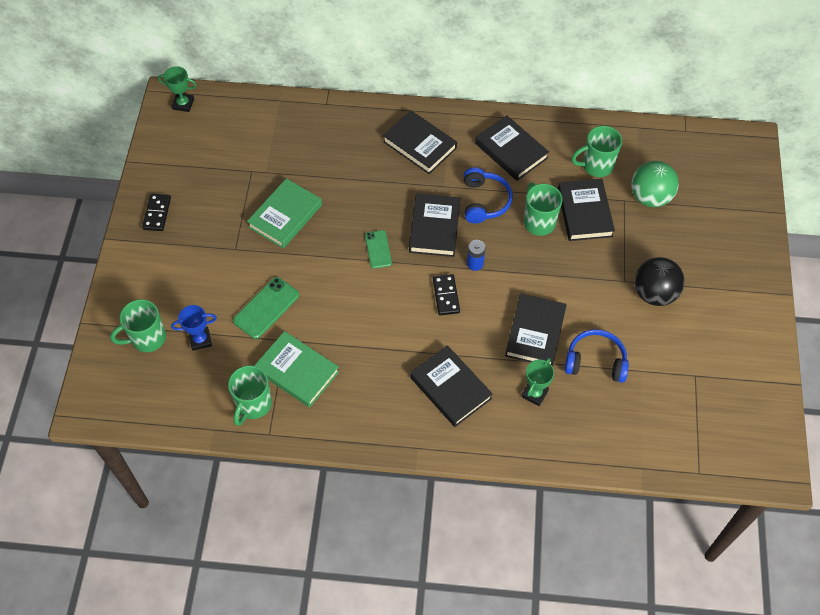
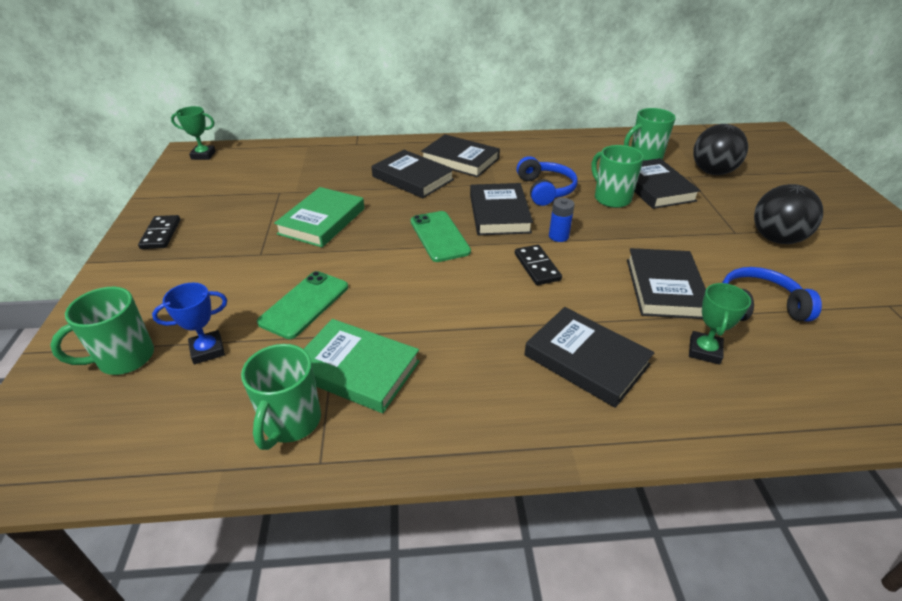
camera: 10 degrees left, 20 degrees down
(378, 249) = (439, 236): green phone -> green phone, size x1.54
(511, 151) = (554, 156): black book -> black book (413, 178)
(650, 197) = (712, 172): green ball -> black ball

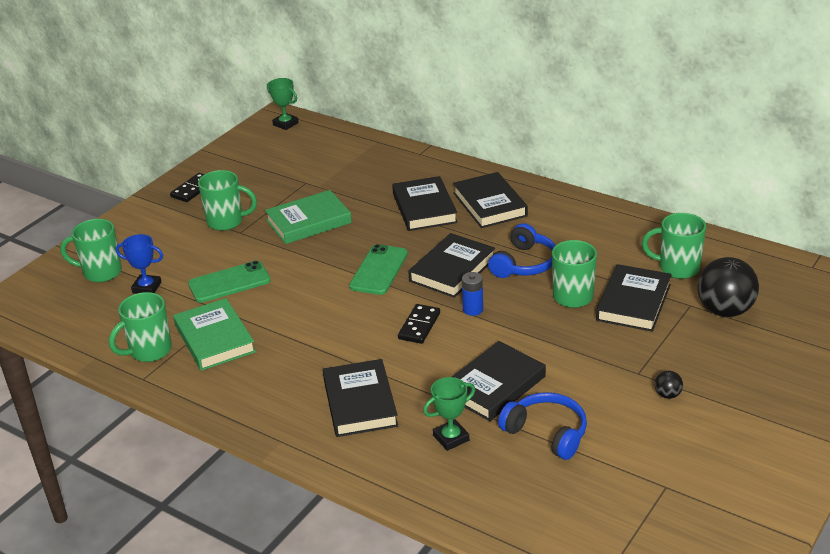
camera: 40 degrees right, 5 degrees down
(234, 250) = (226, 222): none -> green mug
(776, 239) = (667, 395): black ball -> black ball, size x0.43

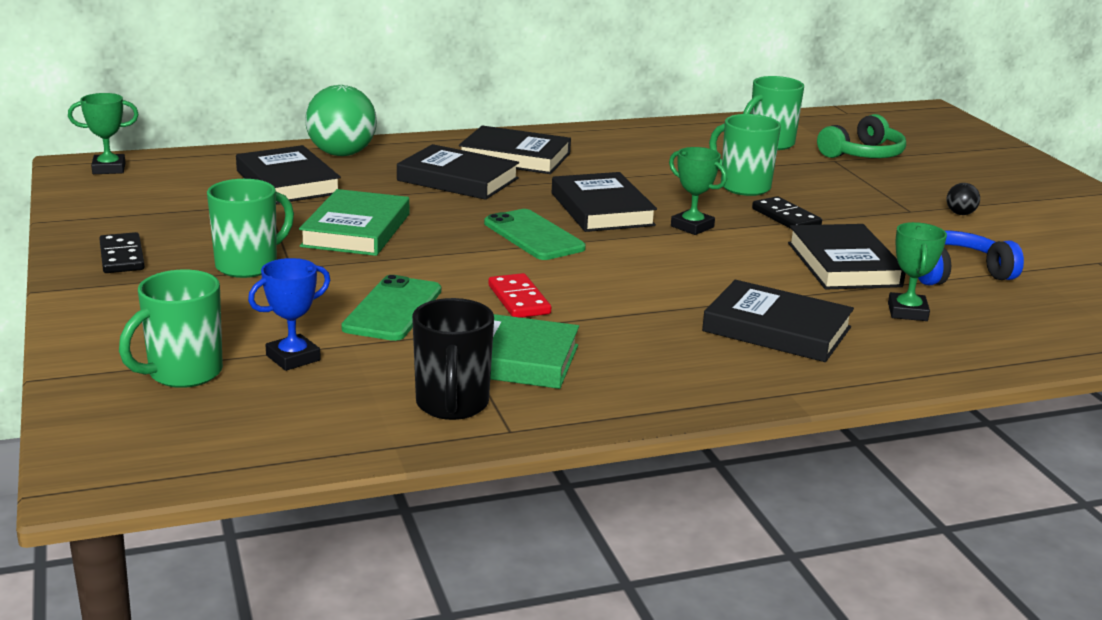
camera: 55 degrees left, 10 degrees down
(149, 351) = (452, 405): green mug -> black mug
(288, 308) = (518, 300): none -> red domino
(405, 160) = (342, 154): none -> green ball
(419, 326) = (679, 256): black domino -> black domino (786, 217)
(473, 309) = (692, 227): blue battery -> green trophy
(524, 264) = (652, 182): blue headphones -> none
(633, 302) = (795, 173): black book -> black book (288, 182)
(725, 310) = (863, 154): black ball -> green headphones

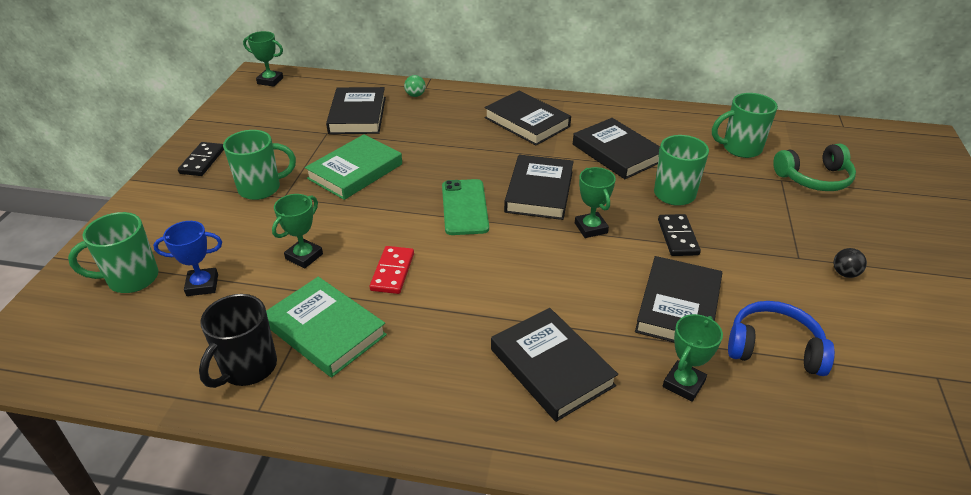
camera: 30 degrees right, 15 degrees up
(342, 154) = (415, 95): green ball -> green ball, size x0.43
(393, 309) = (304, 256): green phone -> green trophy
(458, 179) = (466, 136): black book -> black book (617, 153)

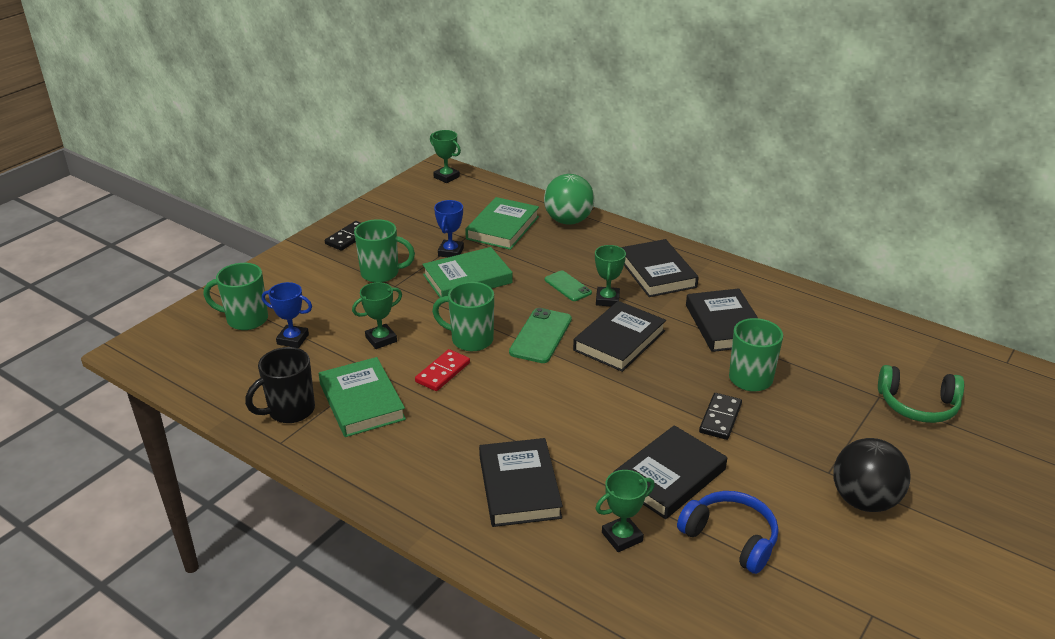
camera: 25 degrees right, 5 degrees down
(321, 149) = (450, 252): none -> blue trophy
(357, 115) = (502, 228): black book -> green book
(415, 95) = (568, 221): green ball -> green ball, size x2.31
(456, 154) = (567, 286): none -> green phone
(591, 228) = (642, 386): green trophy -> green trophy (607, 300)
(740, 148) = (861, 354): green mug -> green mug (470, 340)
(845, 273) = (864, 500): black ball -> black ball, size x2.31

